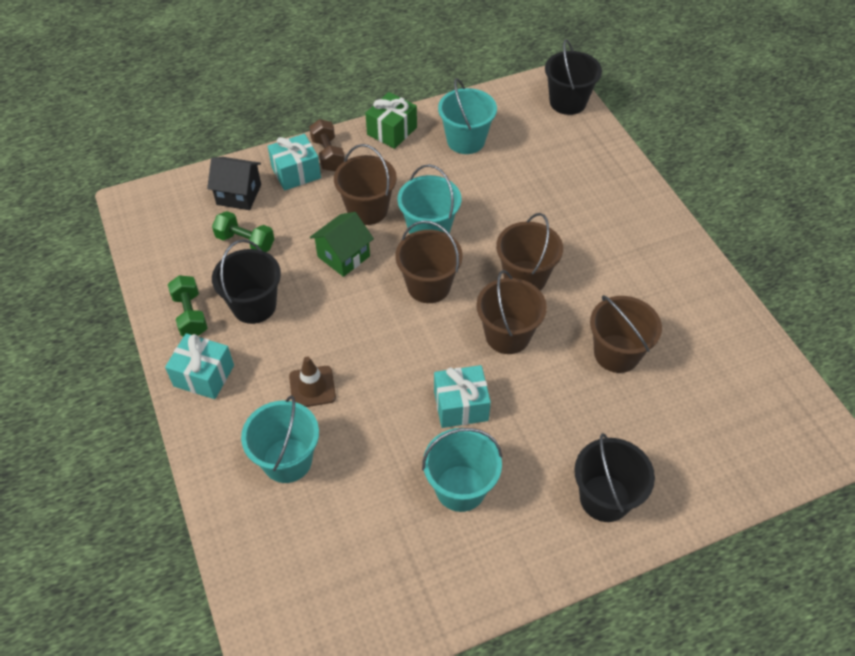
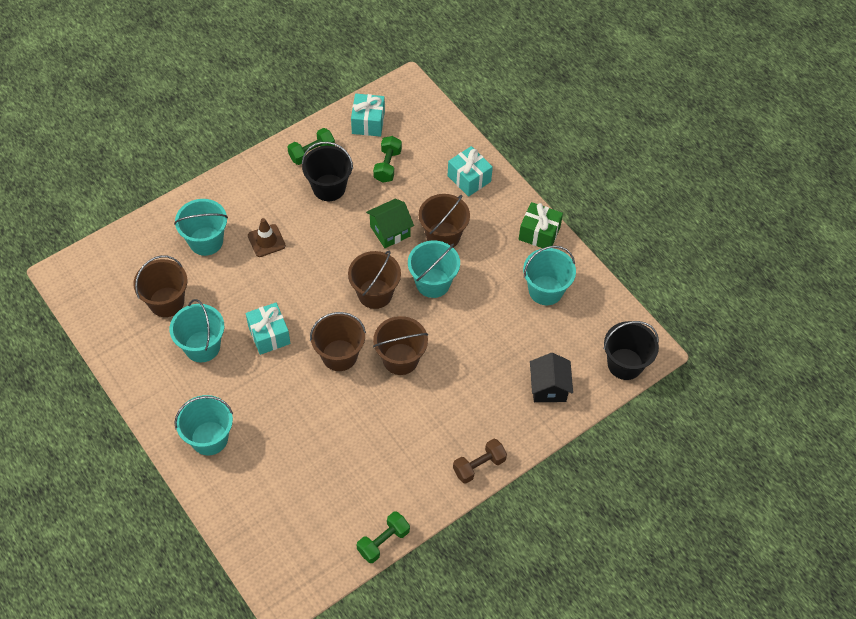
camera: 75 degrees right, 5 degrees up
(204, 376) = (262, 176): turquoise gift -> turquoise gift (368, 122)
(239, 194) = (434, 148): black house -> black house (548, 388)
(328, 155) = (496, 195): brown dumbbell -> brown dumbbell (479, 466)
(343, 256) = (390, 231): green house -> green house turned 60 degrees counterclockwise
(605, 498) = (209, 438): black bucket -> turquoise bucket
(616, 353) = (339, 434): brown bucket -> brown bucket (166, 302)
(760, 334) = (383, 541): none -> green dumbbell

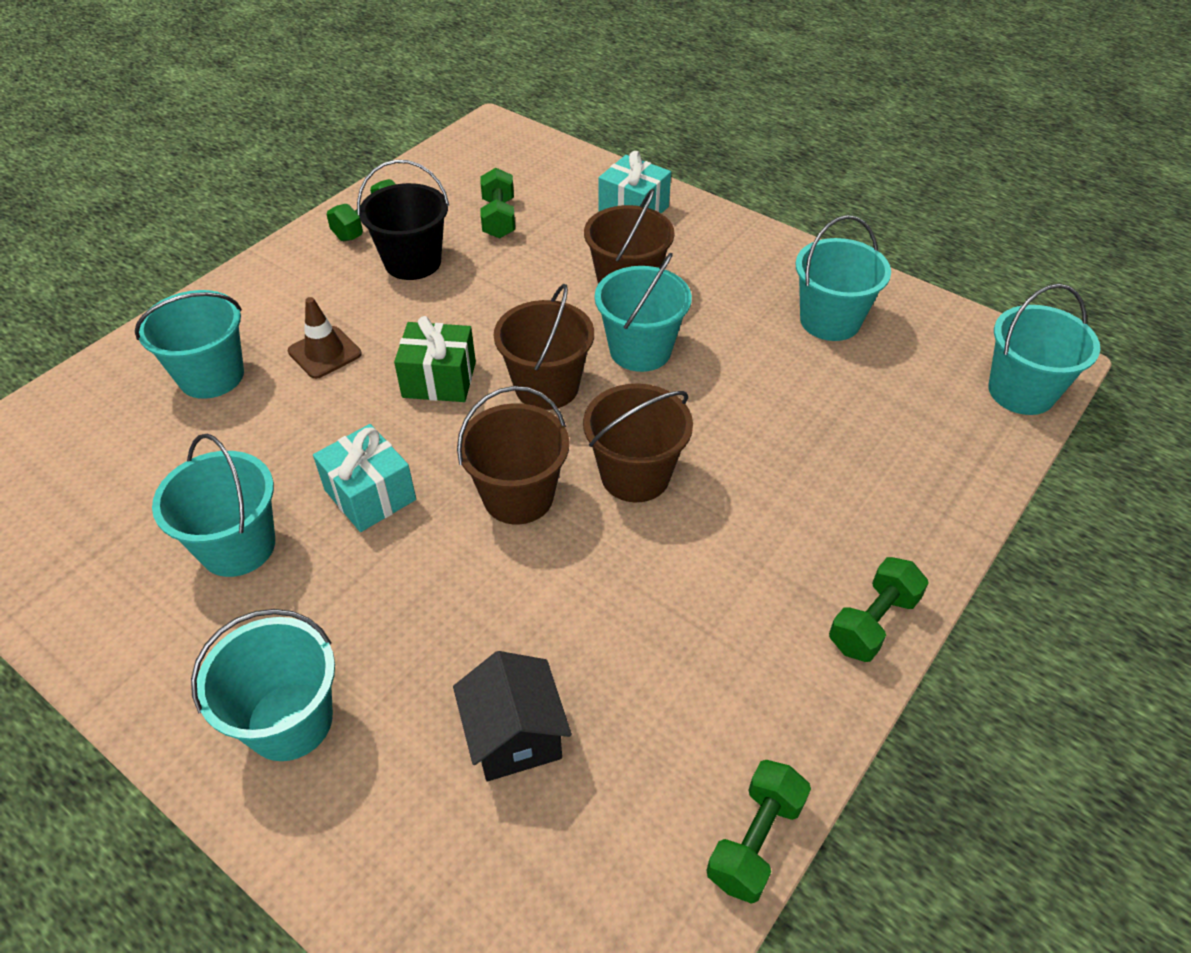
camera: 15 degrees left, 10 degrees down
(166, 302) = (149, 487): brown bucket -> none
(368, 122) = (448, 176): turquoise gift -> none
(390, 231) = (537, 297): green house -> none
(479, 466) = (872, 622): brown dumbbell -> green dumbbell
(539, 233) = (777, 252): green gift -> green gift (439, 379)
(548, 388) = (920, 457): black house -> black house (515, 736)
(625, 364) = (1021, 392): black bucket -> turquoise bucket

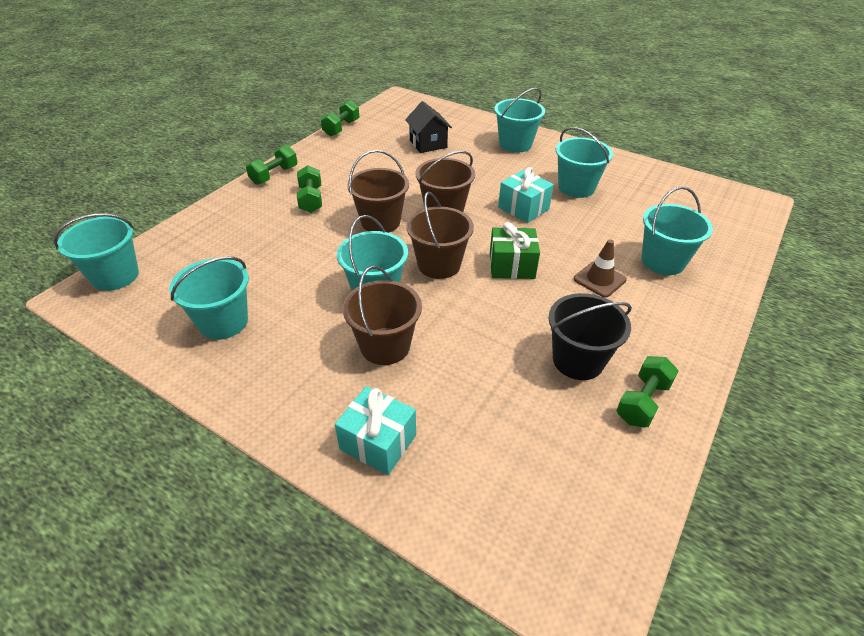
camera: 175 degrees right, 5 degrees down
(499, 218) = (518, 420): green dumbbell -> green dumbbell (311, 200)

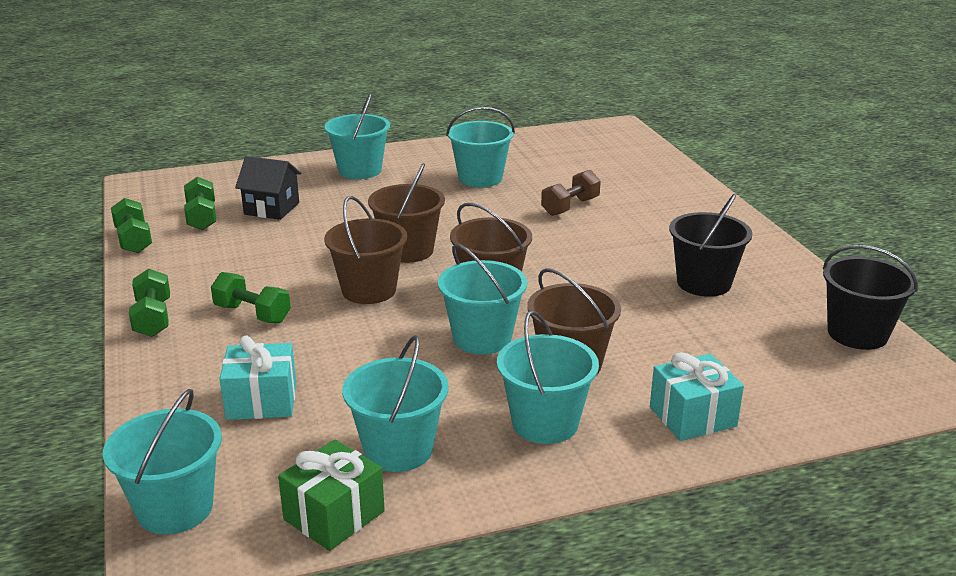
camera: 50 degrees left, 15 degrees down
(511, 266) = (546, 256): green gift -> green gift (334, 515)
(523, 208) = (470, 213): turquoise gift -> turquoise gift (261, 401)
(596, 242) = (570, 207): none -> brown dumbbell
(599, 279) = (620, 229): brown traffic cone -> none
(617, 497) = (857, 333): none -> black bucket
(642, 402) = (777, 279): green dumbbell -> green dumbbell (202, 217)
(663, 261) = (635, 195): turquoise bucket -> turquoise bucket (545, 423)

